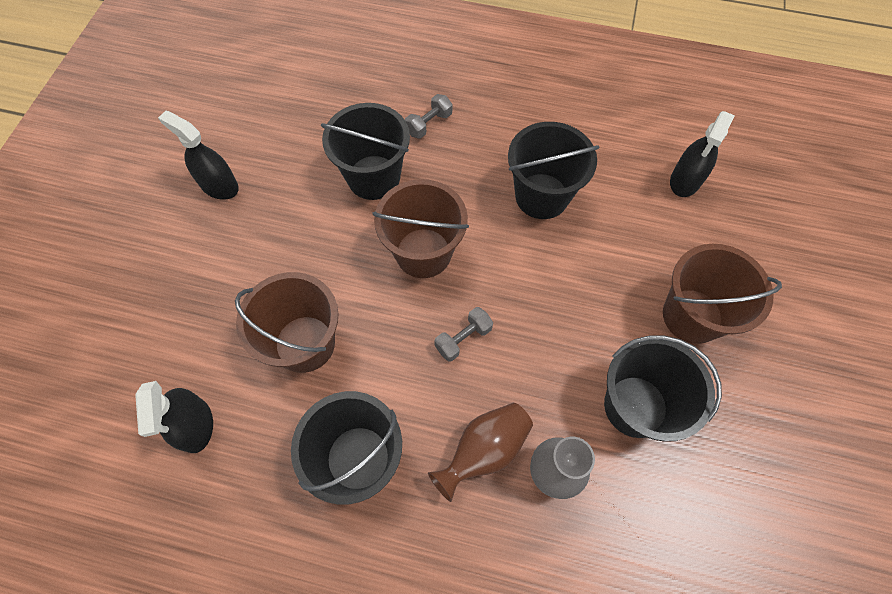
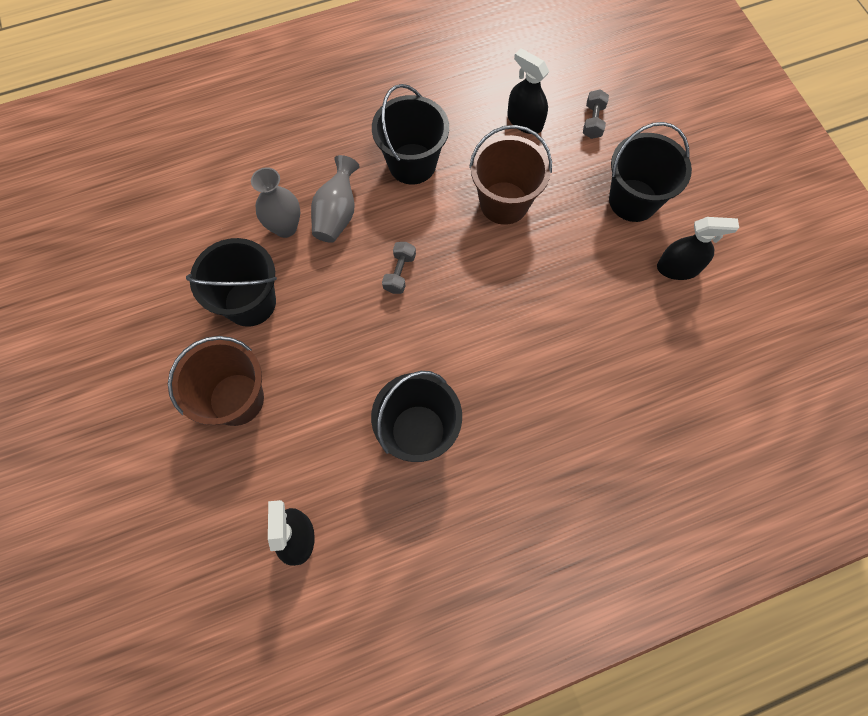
camera: 145 degrees right, 5 degrees up
(373, 177) = (569, 355): black bucket -> black bucket (633, 200)
(423, 253) = (476, 317): brown bucket -> none
(429, 124) = (569, 441): grey dumbbell -> grey dumbbell (593, 121)
(484, 451) = (337, 214): brown vase -> grey vase

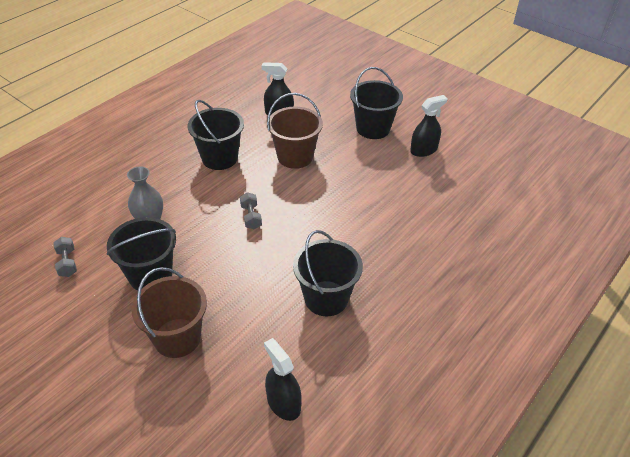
camera: 30 degrees left, 25 degrees down
(337, 214) = (184, 202): grey vase -> none
(593, 121) = (321, 101): grey dumbbell -> grey dumbbell (67, 263)

